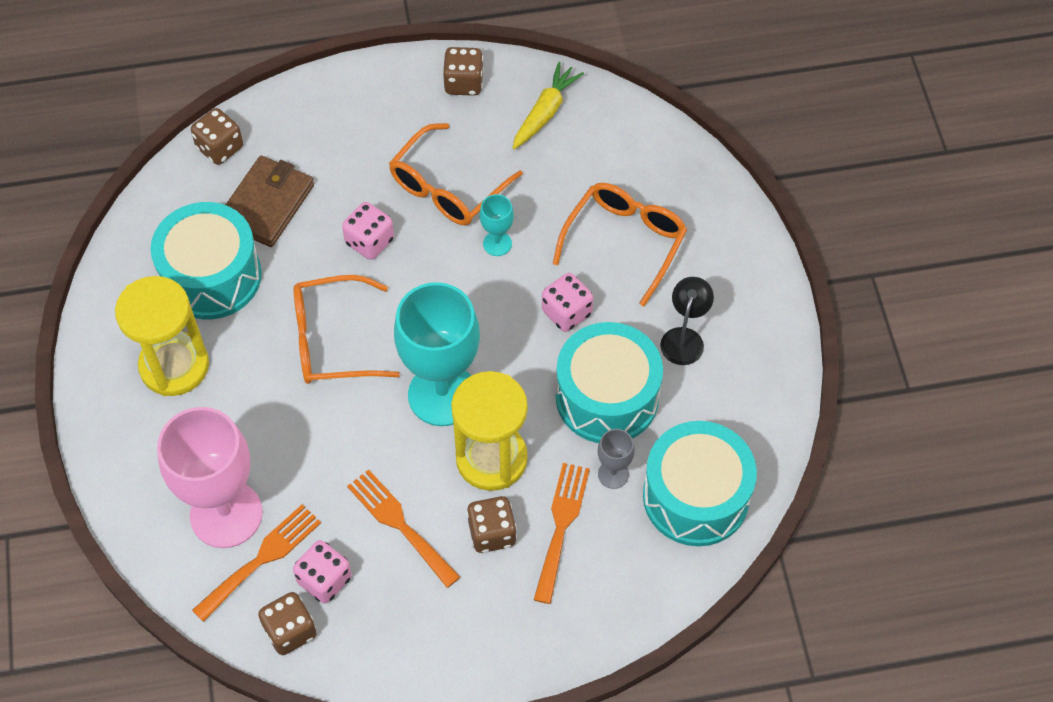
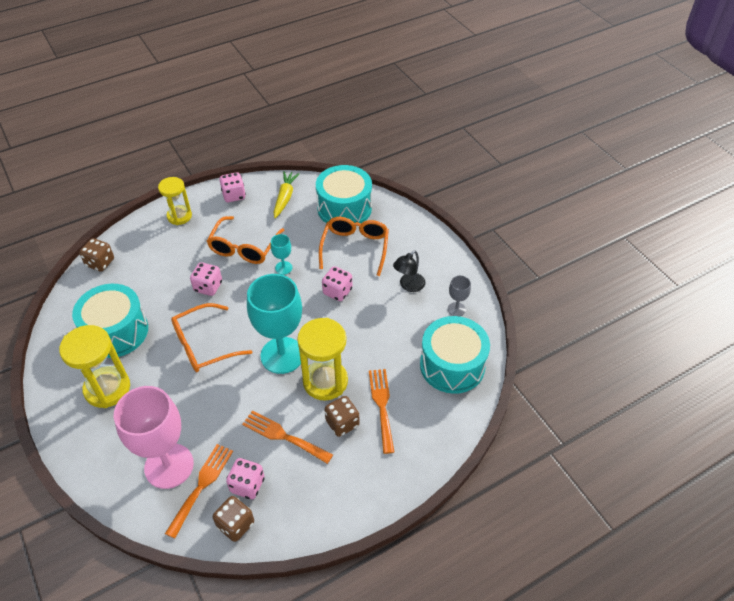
camera: 20 degrees left, 10 degrees down
(267, 204) = (139, 284): brown wallet -> none
(365, 98) = (179, 216): none -> yellow hourglass
(463, 83) = (234, 195): brown dice -> pink dice
(607, 397) = (379, 328): turquoise drum -> turquoise drum (344, 208)
(613, 474) = (400, 368): grey goblet -> grey goblet (456, 309)
(684, 338) = (408, 286): black lamp -> black lamp turned 135 degrees counterclockwise

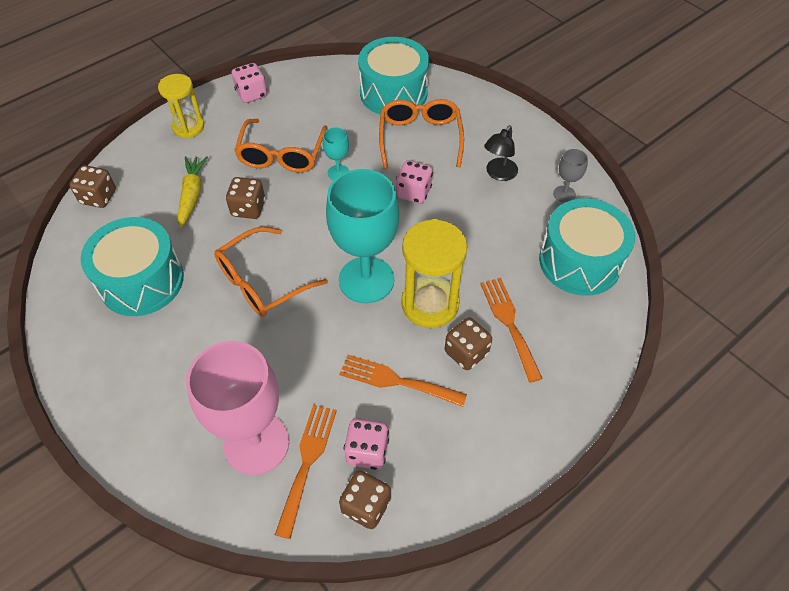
camera: 10 degrees left, 5 degrees up
(107, 388) = (148, 355): yellow hourglass -> none
(208, 287) = (248, 208): pink dice -> brown dice
(285, 198) = (317, 89): yellow carrot -> yellow carrot (192, 195)

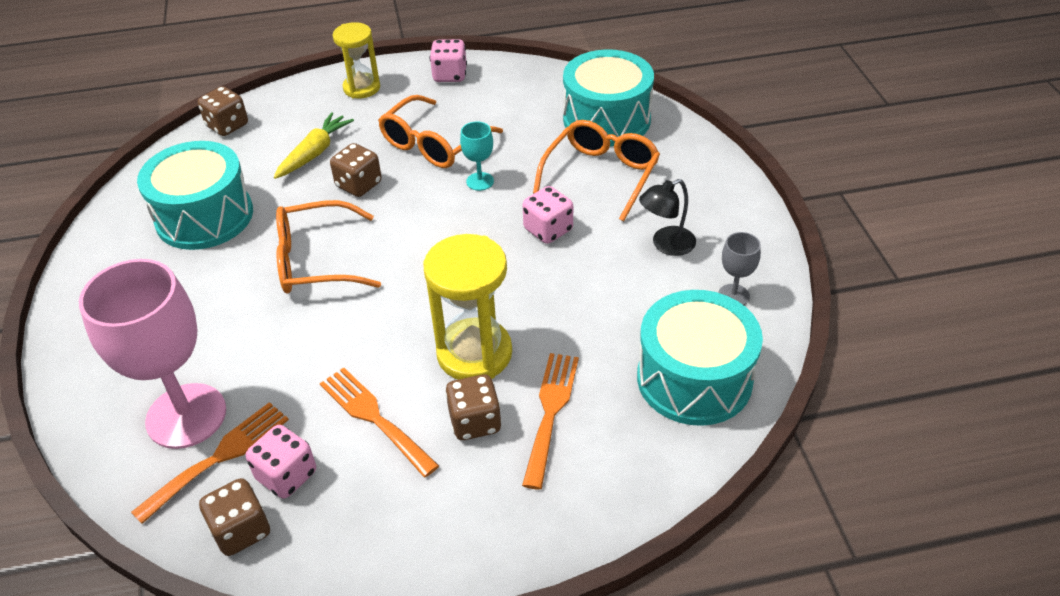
camera: 30 degrees right, 10 degrees down
(366, 280) = (424, 300): turquoise goblet -> none

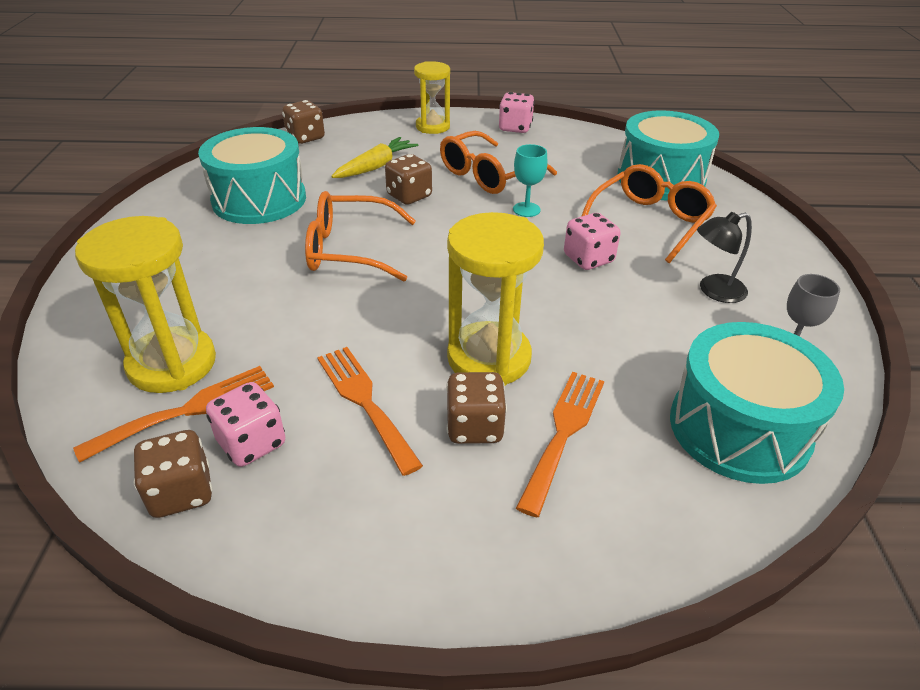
camera: 10 degrees right, 5 degrees down
(186, 416) = (172, 364): pink goblet -> yellow hourglass

